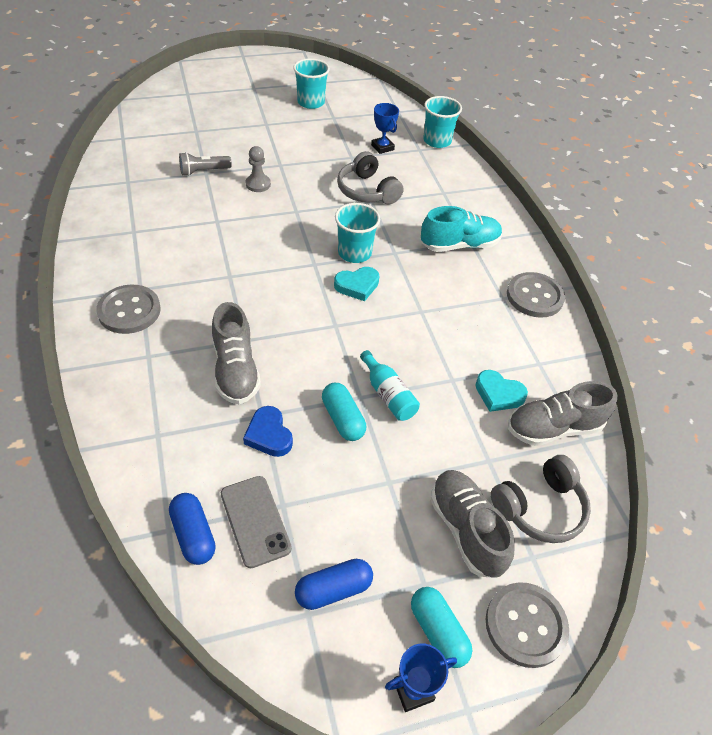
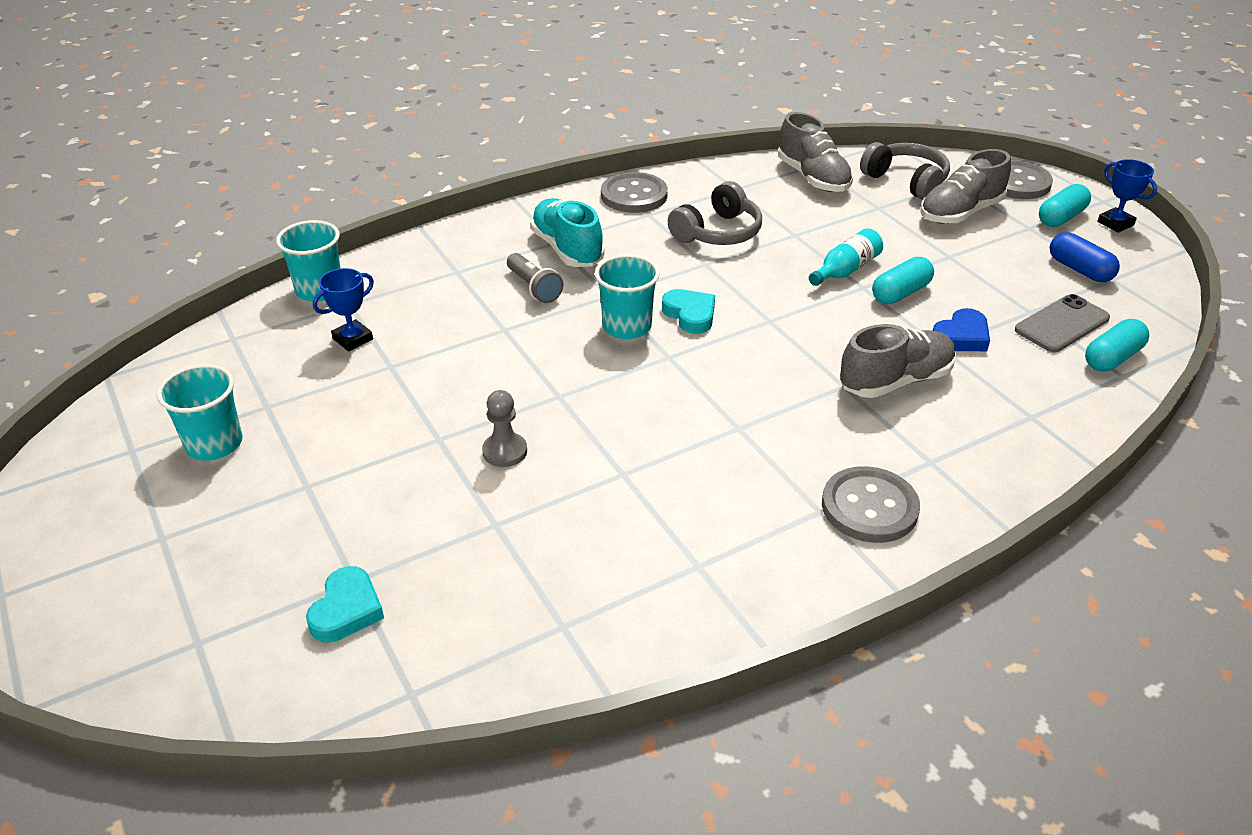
camera: 100 degrees left, 10 degrees down
(193, 535) = (1112, 358): blue capsule -> turquoise capsule
(203, 171) = (491, 528): grey flashlight -> grey flashlight (534, 288)
(367, 191) = (479, 337): grey headphones -> grey headphones (718, 232)
(498, 394) = (794, 208): turquoise heart -> turquoise heart (346, 610)

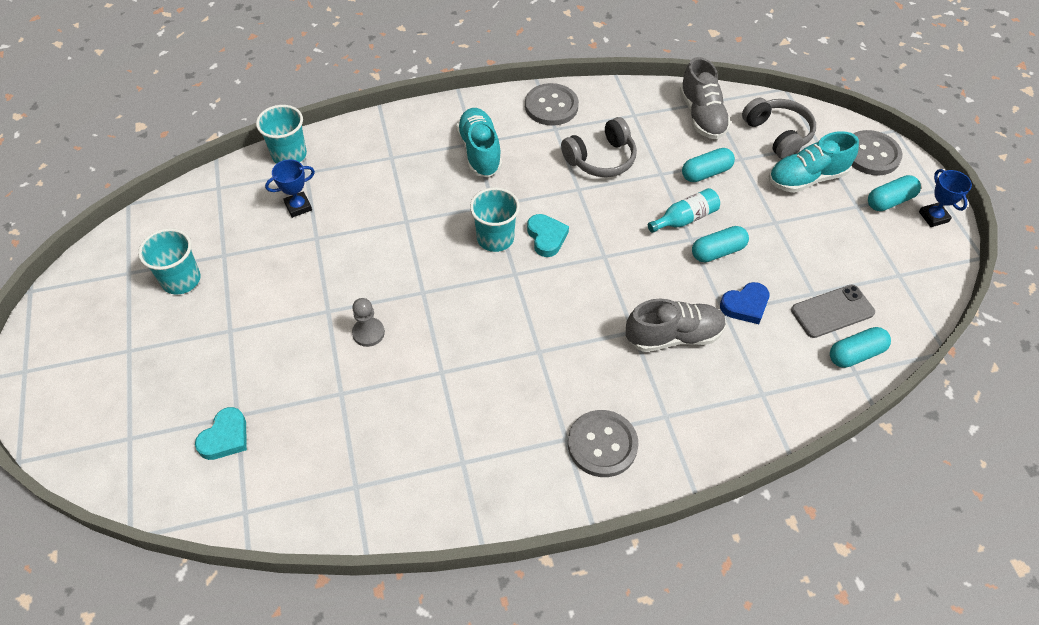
camera: 15 degrees right, 15 degrees up
(534, 288) = (441, 185): grey flashlight -> none
(846, 226) = (706, 173): none -> turquoise capsule
(960, 213) = (806, 178): grey shoe -> turquoise shoe
(1079, 270) = (876, 259): blue capsule -> none

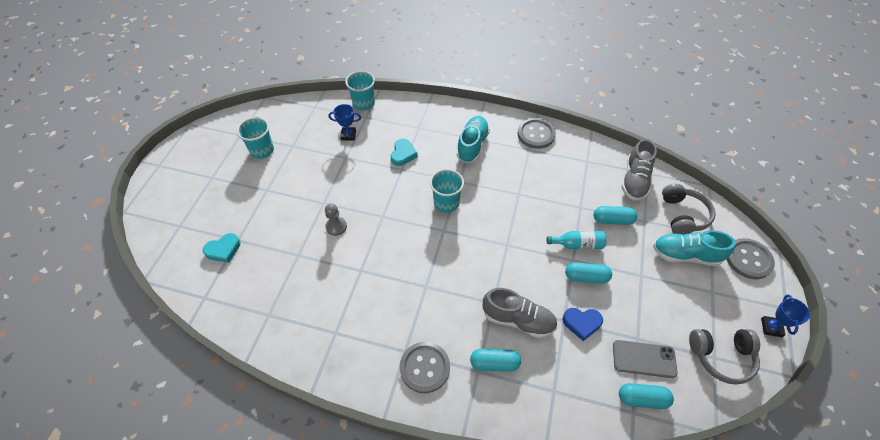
camera: 30 degrees right, 0 degrees up
(546, 237) = (478, 216): turquoise heart -> turquoise heart (403, 154)
(601, 159) = (546, 181): grey headphones -> grey headphones (721, 356)
(889, 201) = (741, 299): turquoise capsule -> turquoise capsule (494, 363)

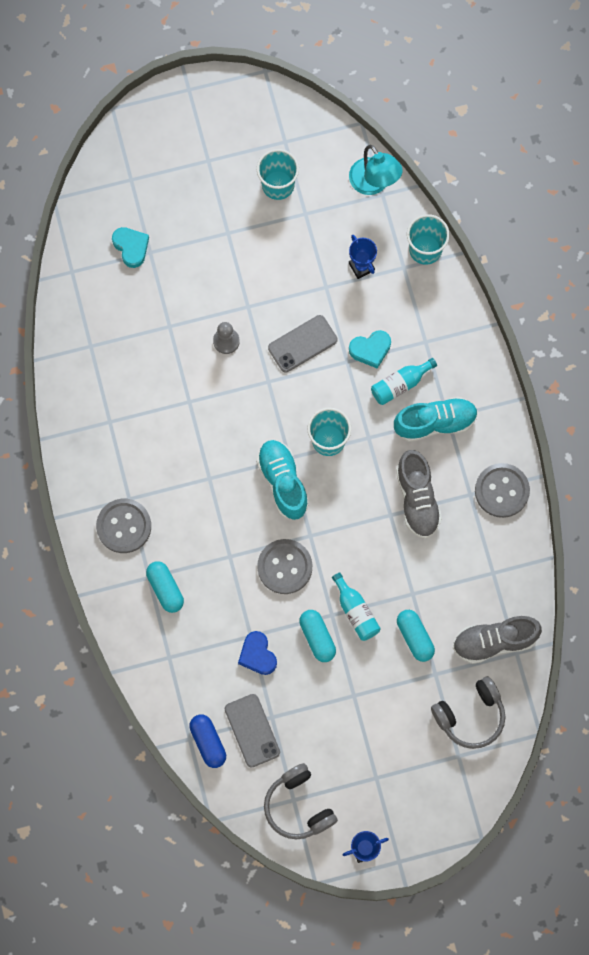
camera: 60 degrees right, 20 degrees up
(223, 250) = (131, 247): turquoise heart -> turquoise heart turned 150 degrees counterclockwise
(305, 107) = (374, 184): none -> turquoise lamp
(372, 186) = (302, 344): none -> grey phone
(436, 150) = (400, 384): none -> turquoise bottle
(518, 320) = (225, 590): grey shoe -> grey shoe (417, 499)
(642, 399) = (208, 742): turquoise capsule -> blue capsule
(685, 255) = (411, 735): turquoise shoe -> turquoise shoe (283, 482)
(748, 259) = (445, 806): grey button -> grey button (284, 567)

